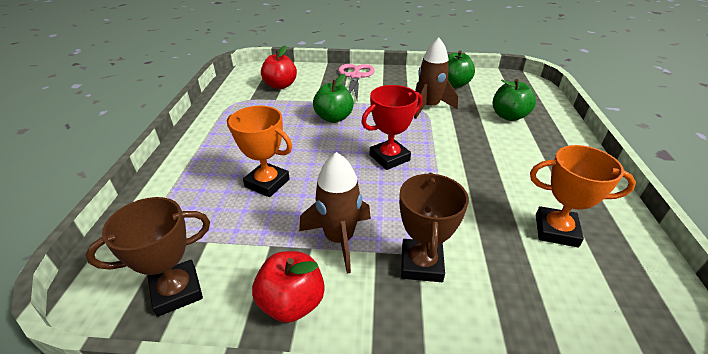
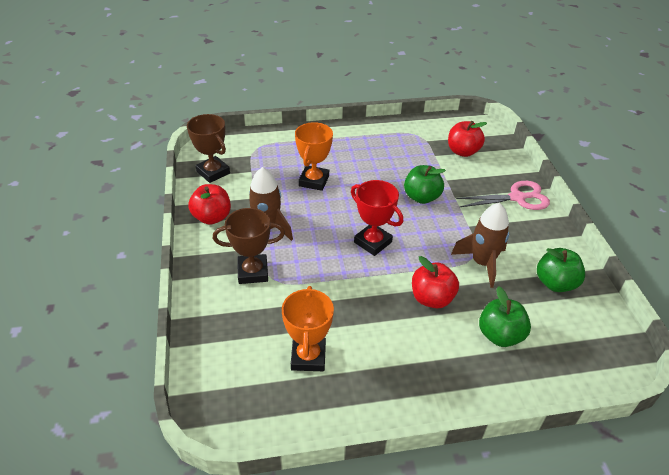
camera: 75 degrees right, 5 degrees up
(469, 138) = (431, 298): none -> red apple

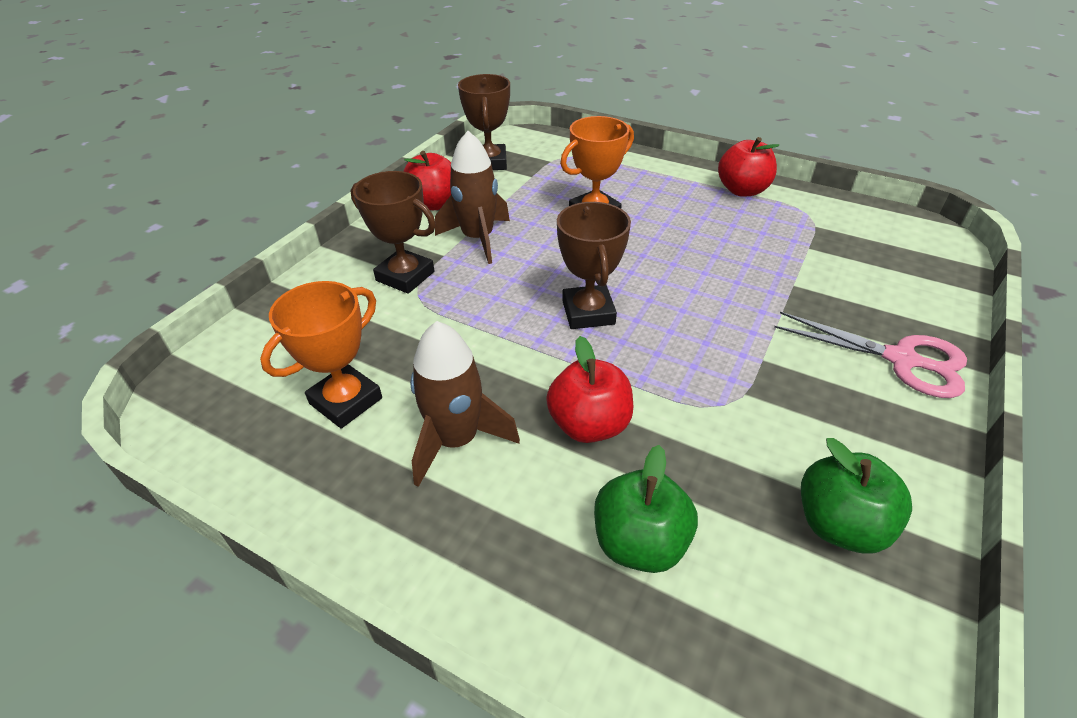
camera: 40 degrees right, 0 degrees up
(373, 242) = (588, 312): red trophy -> brown trophy
(421, 197) = (726, 290): green apple -> none
(463, 151) = (864, 260): red apple -> red apple (742, 190)
(482, 263) = (728, 421): brown rocket -> brown rocket (456, 440)

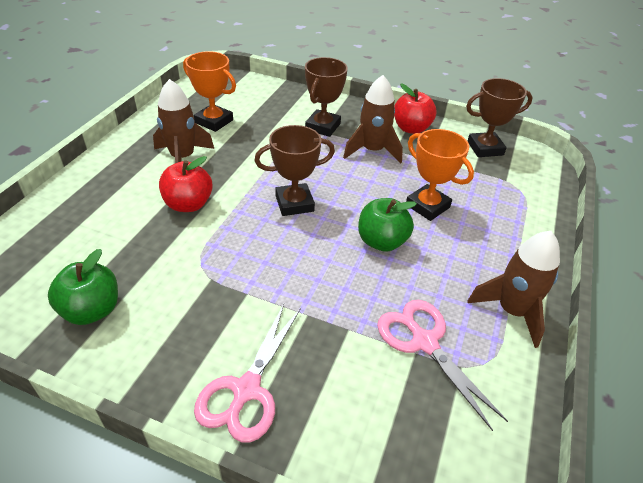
camera: 80 degrees right, 0 degrees up
(639, 542) = (102, 222): green apple -> green apple (382, 241)
(742, 190) = (512, 311): red apple -> brown rocket
(795, 241) = (424, 342): none -> pink scissors

